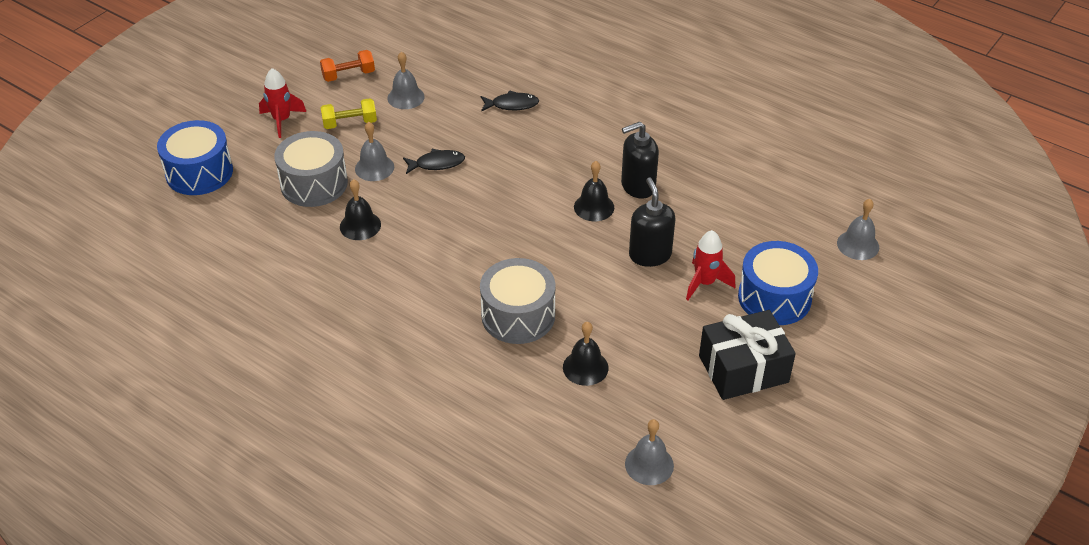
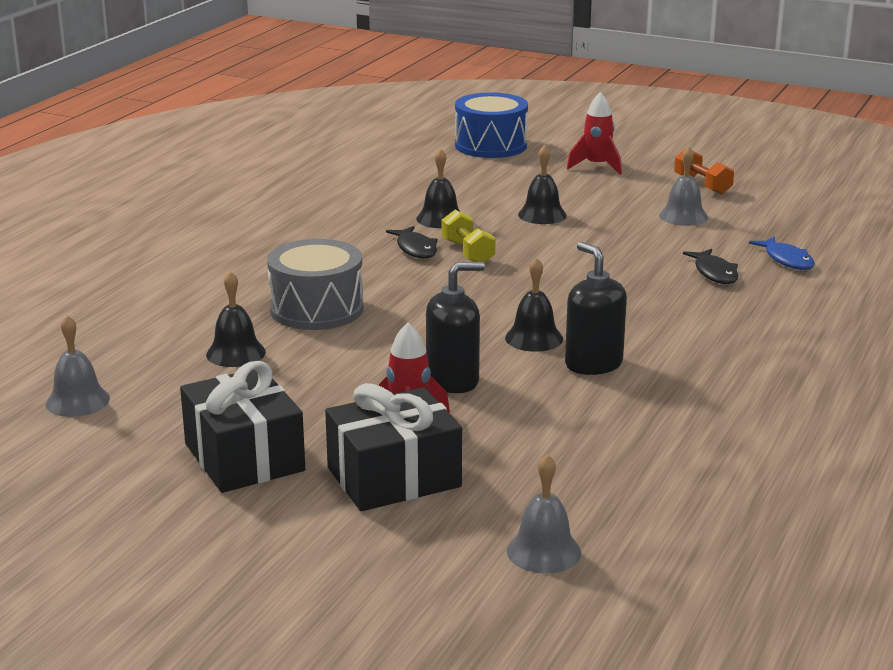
camera: 80 degrees right, 20 degrees down
(314, 183) = (499, 191): grey drum -> none
(350, 123) = (613, 195): yellow dumbbell -> yellow dumbbell (467, 252)
(374, 168) = (542, 215): grey bell -> black bell
(437, 164) = (568, 243): black fish -> black fish (415, 249)
(500, 69) = (787, 260): none -> blue fish
(774, 298) = (394, 477): blue drum -> black gift

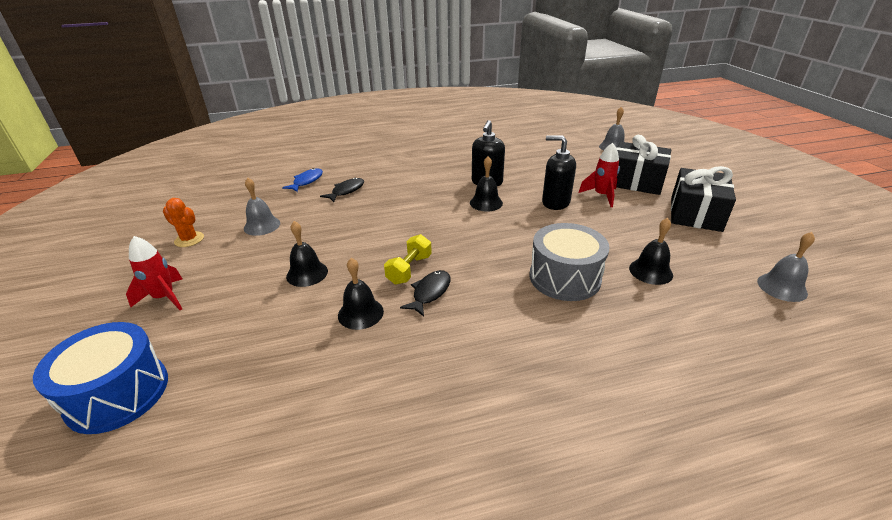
camera: 130 degrees left, 10 degrees up
(702, 185) = (189, 239): orange dumbbell -> orange cactus

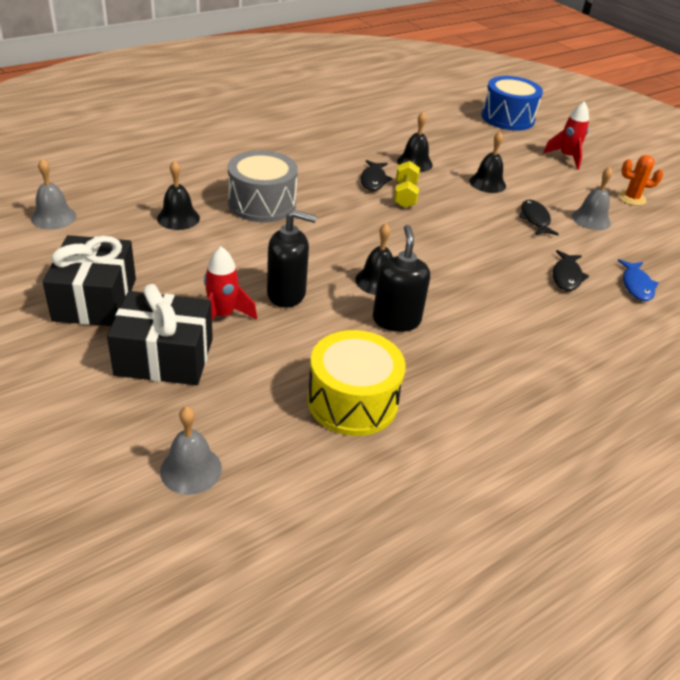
camera: 155 degrees right, 5 degrees up
(311, 231) = (535, 219): none -> black fish
(531, 157) = (352, 401): none -> yellow drum

